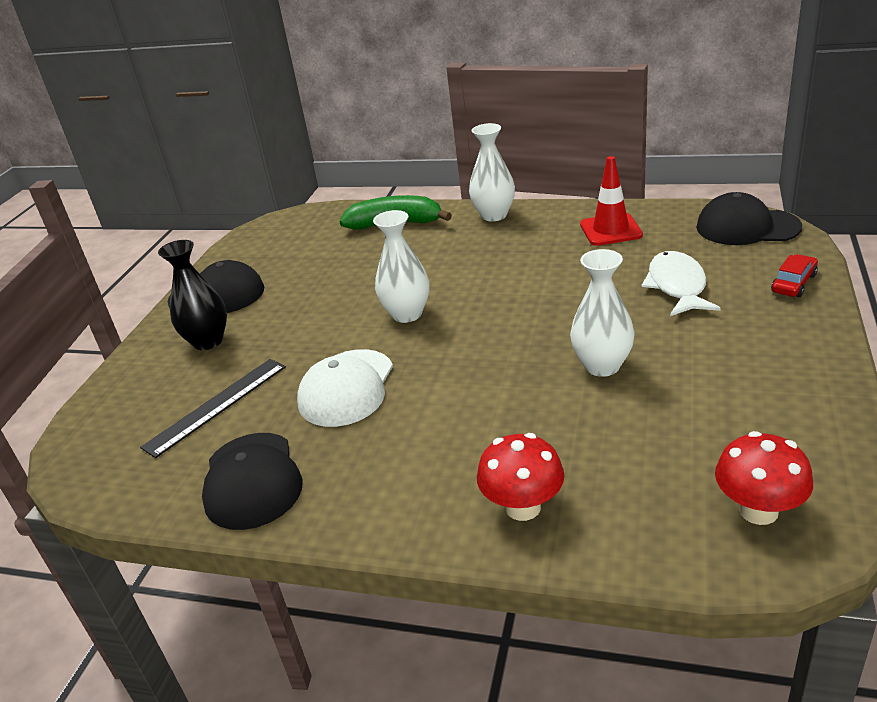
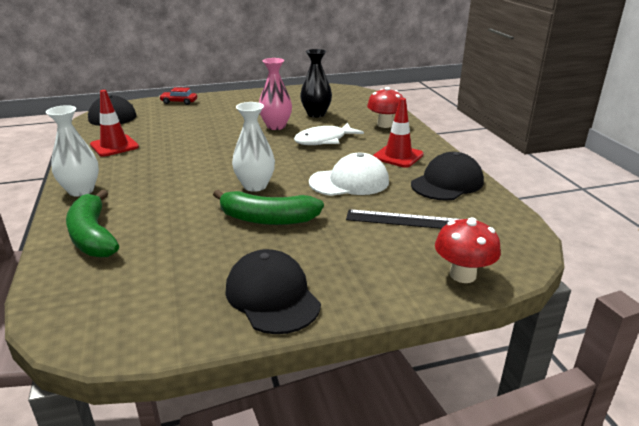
camera: 125 degrees left, 5 degrees down
(208, 341) = (347, 262): black vase -> black vase (316, 114)
(327, 311) = (267, 219): none -> green banana
(376, 466) = (398, 156): none -> red traffic cone
(602, 366) = (276, 126): white vase -> pink vase
(677, 286) = (188, 122): white fish -> white fish (324, 140)
(758, 510) = (344, 96): red mushroom -> red mushroom (462, 275)

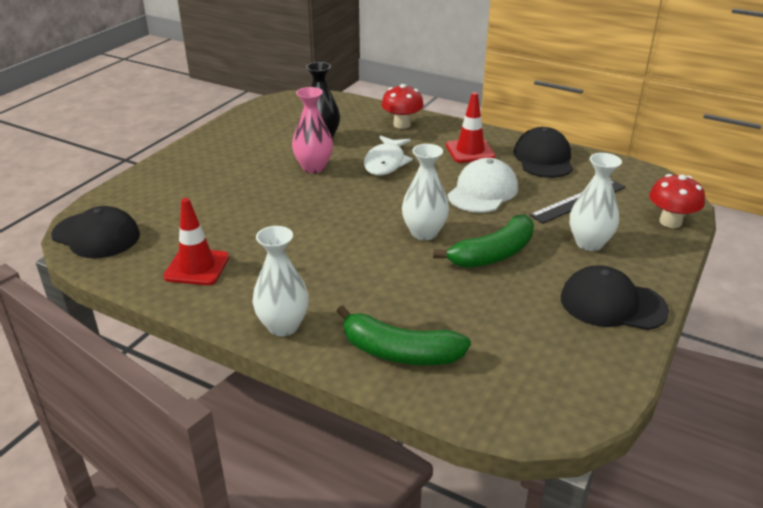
camera: 45 degrees left, 5 degrees up
(179, 102) = (142, 184): red car -> none
(351, 250) = (589, 243): none -> white vase

